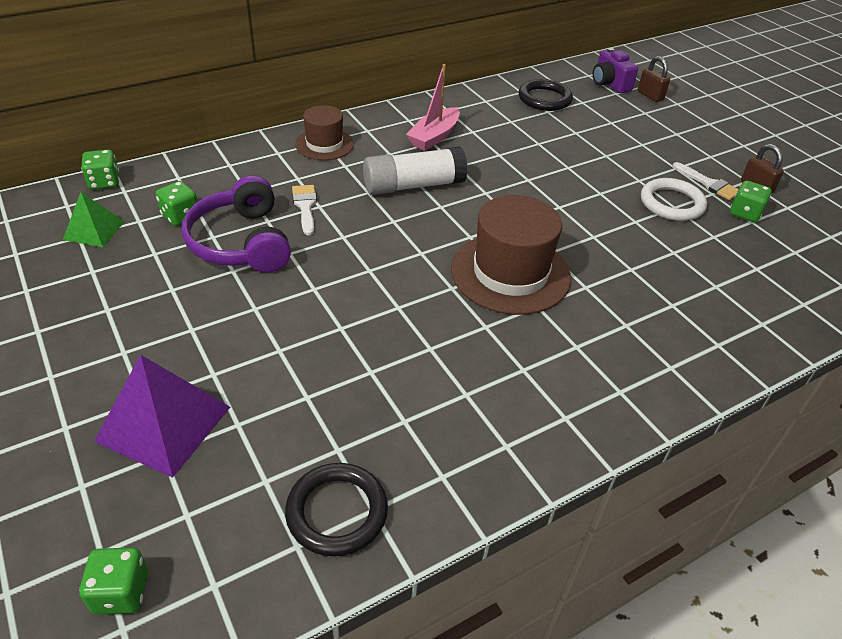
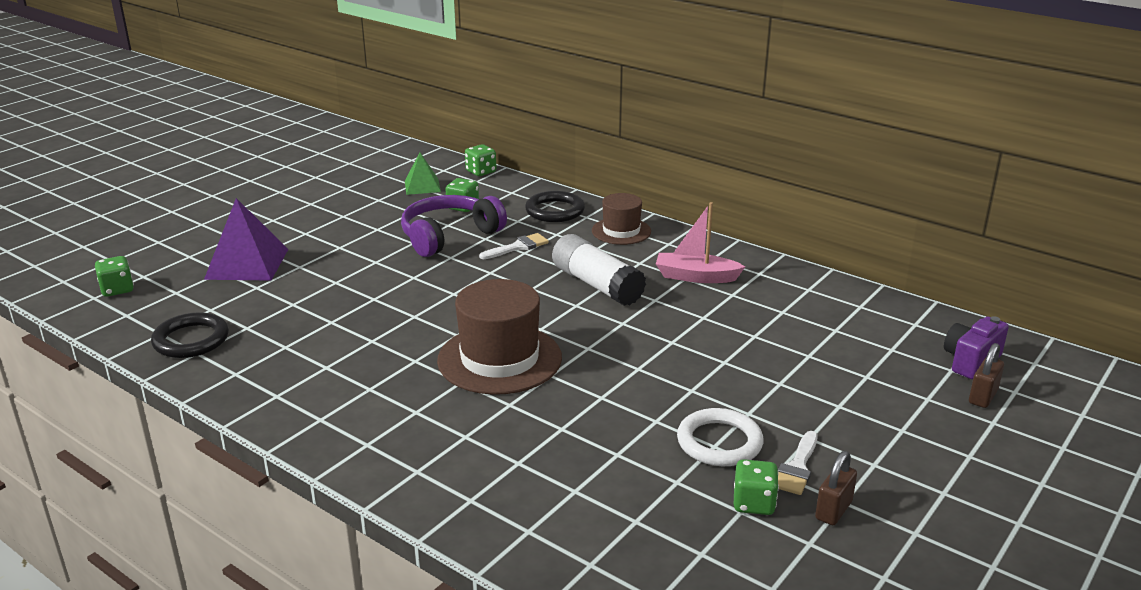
camera: 70 degrees right, 15 degrees down
(544, 99) = (863, 323): black ring -> black ring (555, 211)

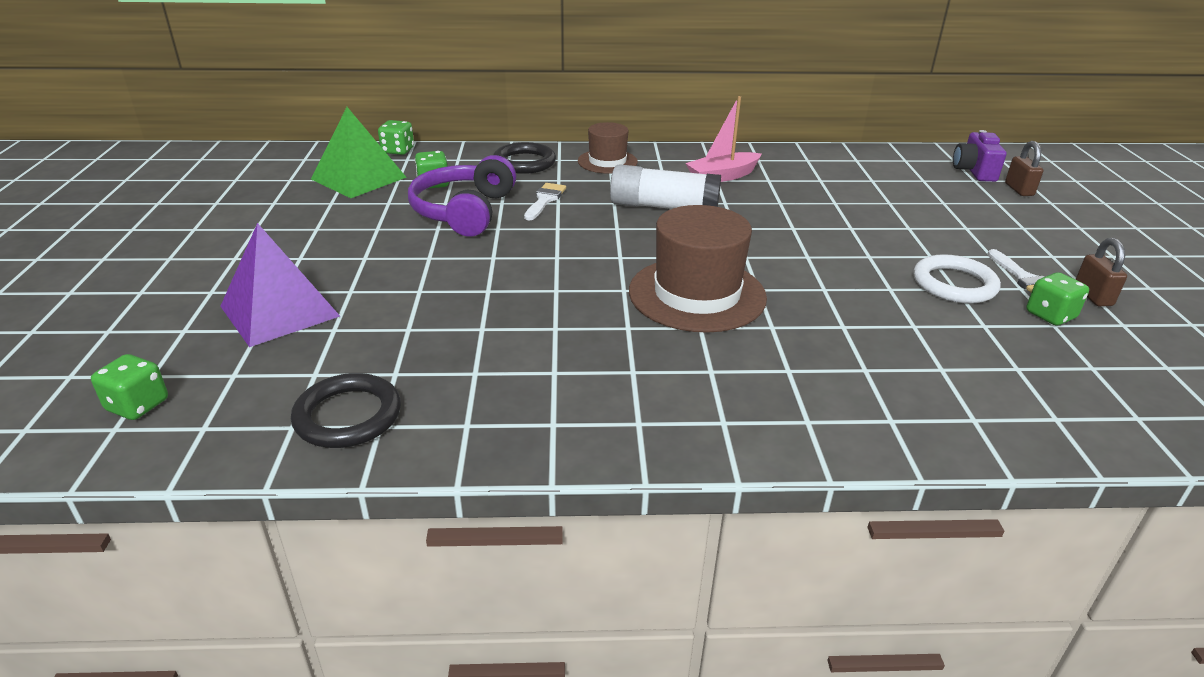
camera: 40 degrees left, 5 degrees up
(422, 186) = (359, 178): green pyramid -> green pyramid, size x1.69

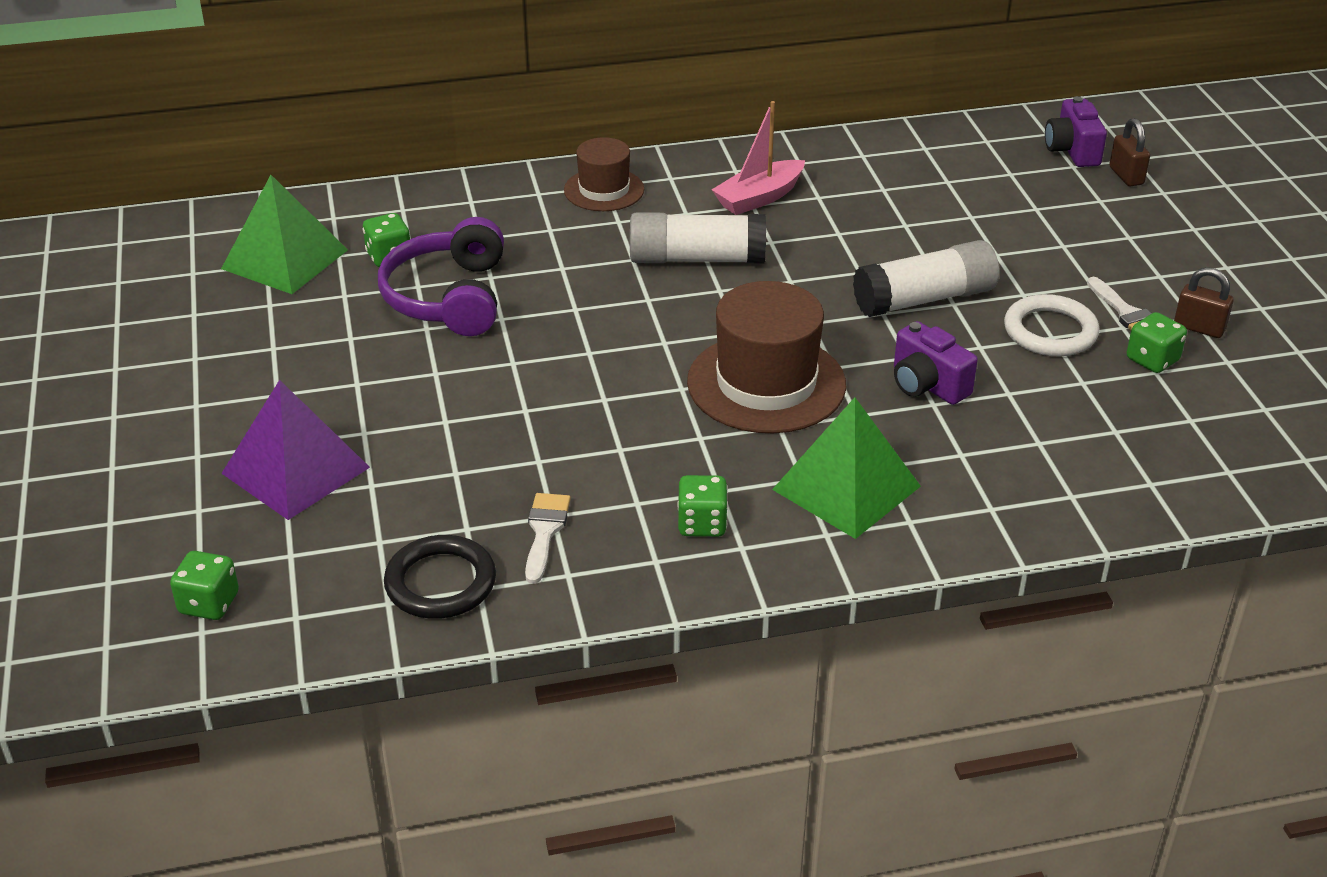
camera: 10 degrees left, 5 degrees up
(398, 151) = (314, 204): green dice -> green dice (702, 524)
(524, 162) = (494, 205): black ring -> none
(545, 200) = (544, 266): white brush -> white brush (545, 532)
(751, 384) = (846, 488): none -> green pyramid
(839, 311) = (927, 385): none -> purple camera
(844, 250) = (924, 299): none -> white glue stick
(1092, 296) = (1199, 328): brown padlock -> brown padlock turned 45 degrees counterclockwise

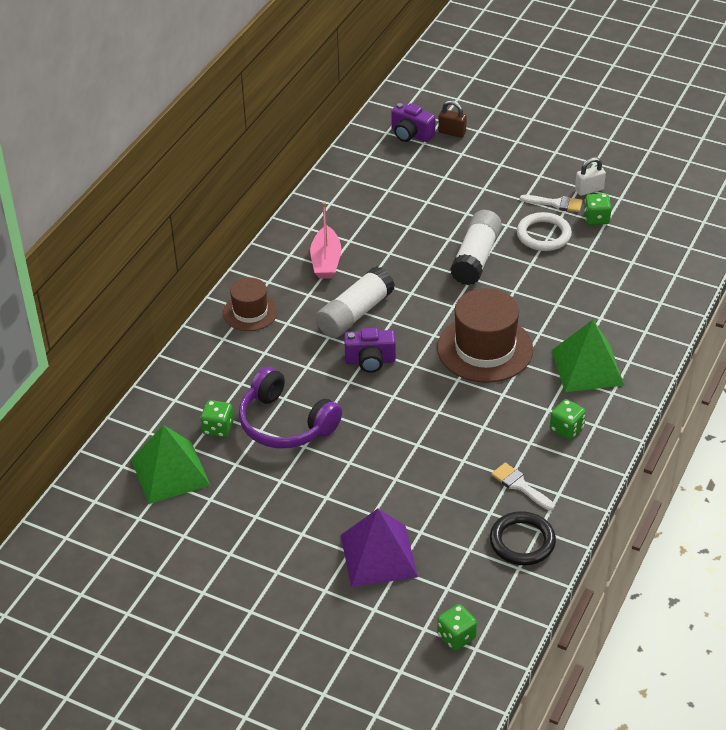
camera: 50 degrees left, 5 degrees up
(927, 385) = (541, 297): purple camera -> purple camera (370, 361)
(1199, 328) = (589, 190): brown padlock -> white padlock

